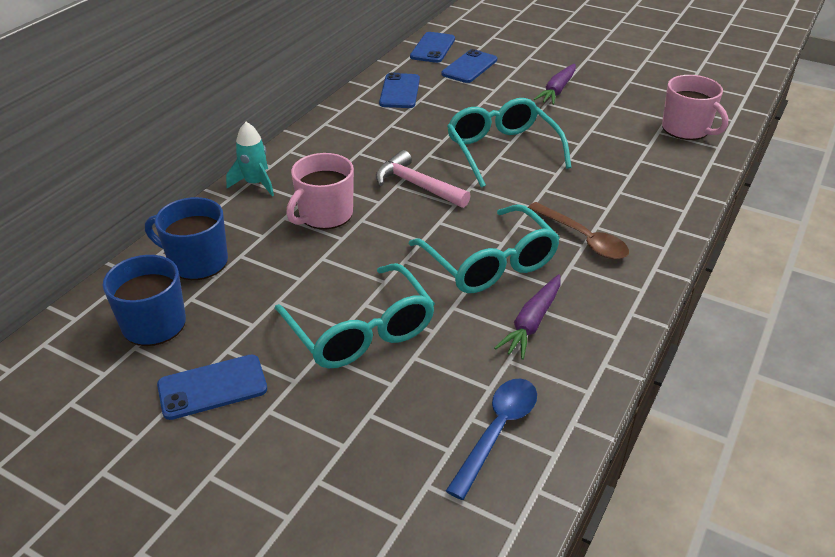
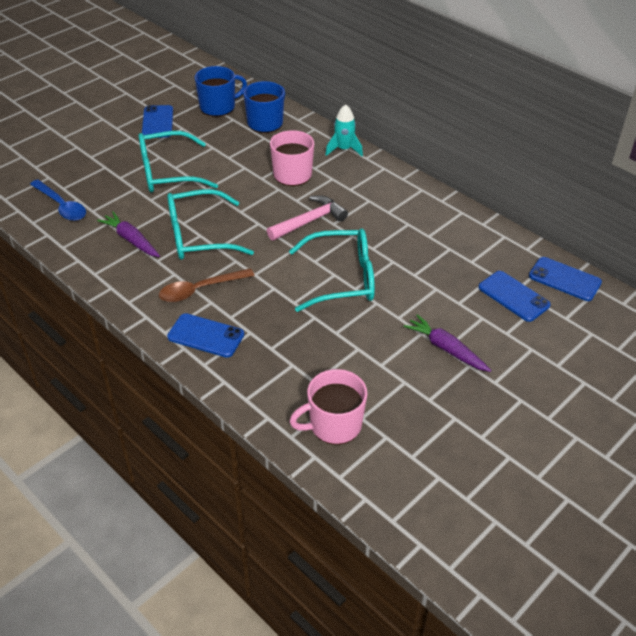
camera: 105 degrees right, 5 degrees up
(399, 91) = (469, 239): blue phone -> blue phone (206, 336)

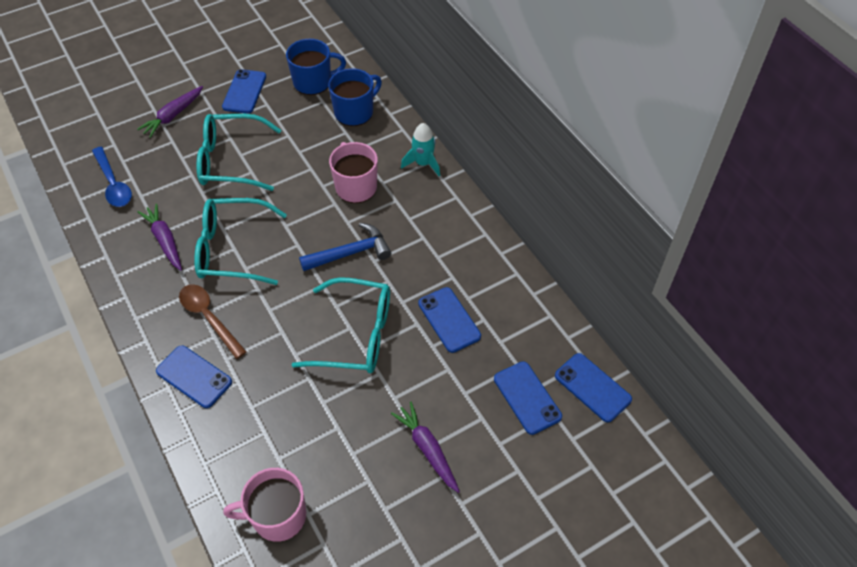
camera: 15 degrees right, 10 degrees up
(97, 148) = (173, 116): none -> purple carrot
(200, 290) = (209, 318): brown spoon -> brown spoon turned 60 degrees clockwise
(309, 221) = (350, 253): pink hammer -> blue hammer
(419, 254) = (449, 320): none -> blue phone

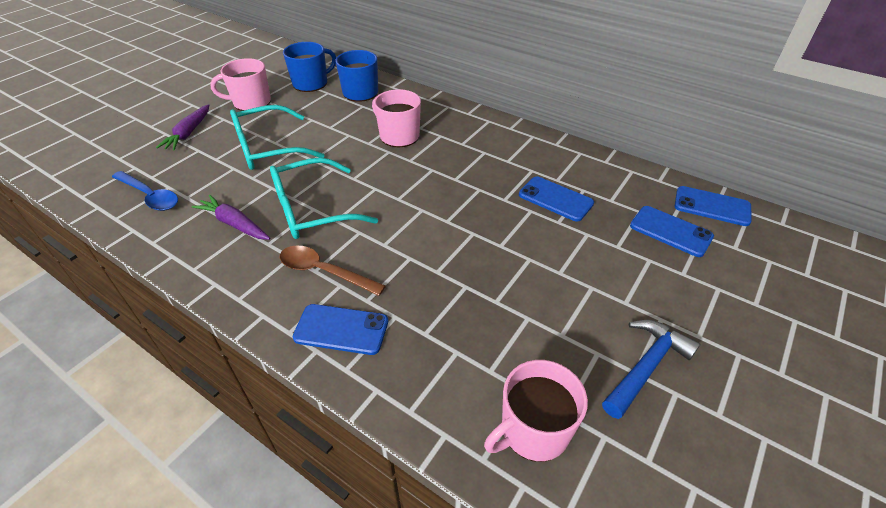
camera: 25 degrees left, 10 degrees down
(244, 92) = (251, 102): blue phone -> pink mug
(350, 253) = (429, 180): blue hammer -> blue hammer (646, 366)
(356, 335) = (484, 237): turquoise glasses -> none
(423, 163) = (444, 108): turquoise rocket -> none
(427, 449) = (627, 302): purple carrot -> none

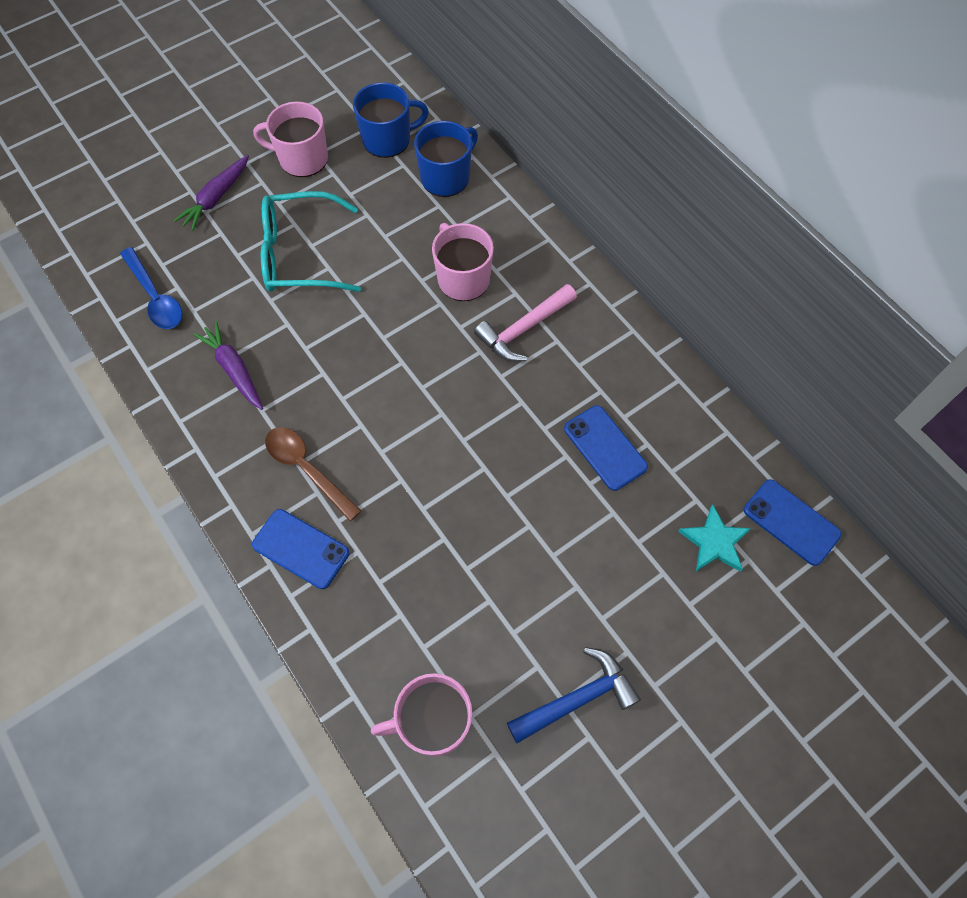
camera: 20 degrees right, 20 degrees up
(311, 210) = (320, 375): turquoise glasses -> none
(457, 151) = (523, 329): none -> pink hammer
(670, 231) = (714, 542): blue phone -> turquoise star

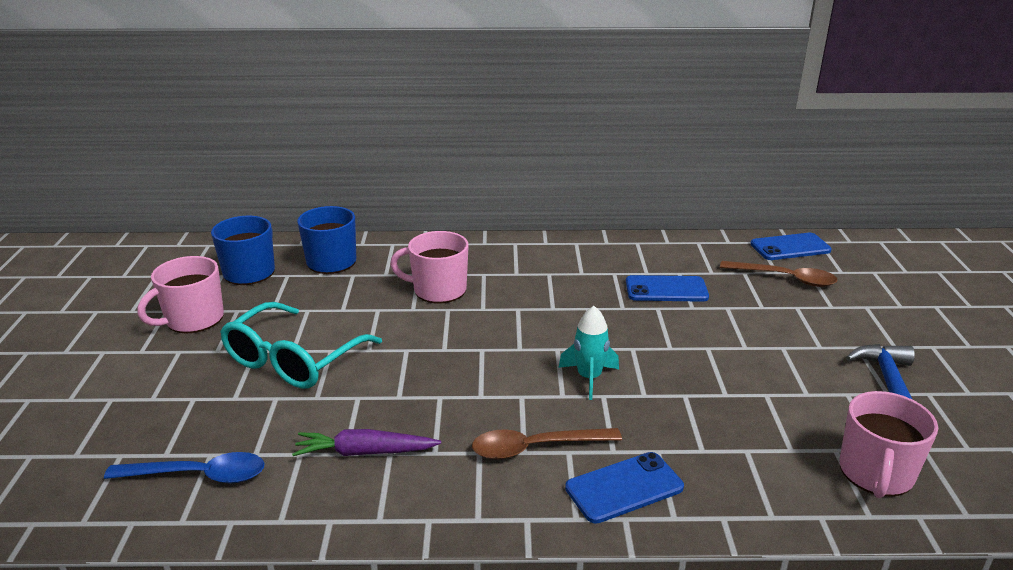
camera: 55 degrees left, 35 degrees down
(216, 198) = (148, 385): purple carrot -> none
(417, 458) = (589, 378): none -> turquoise rocket
(523, 329) = (521, 282): pink hammer -> none
(714, 542) = (785, 278): turquoise star -> brown spoon

